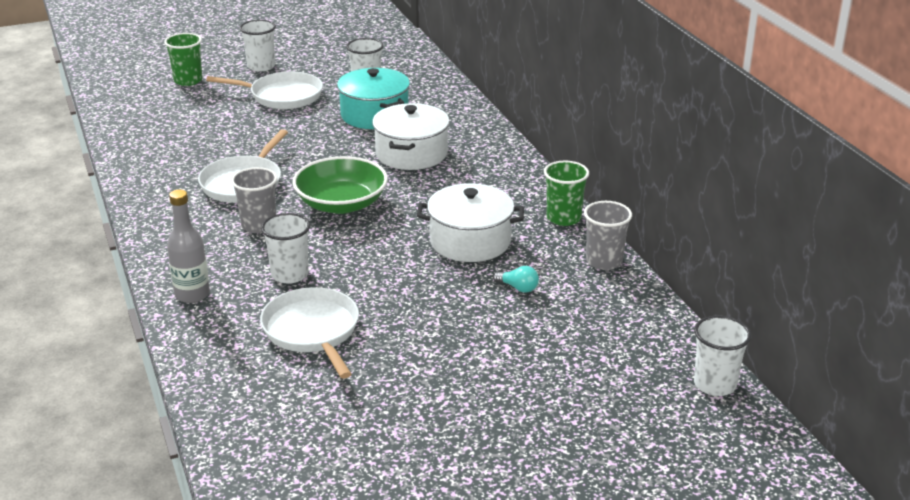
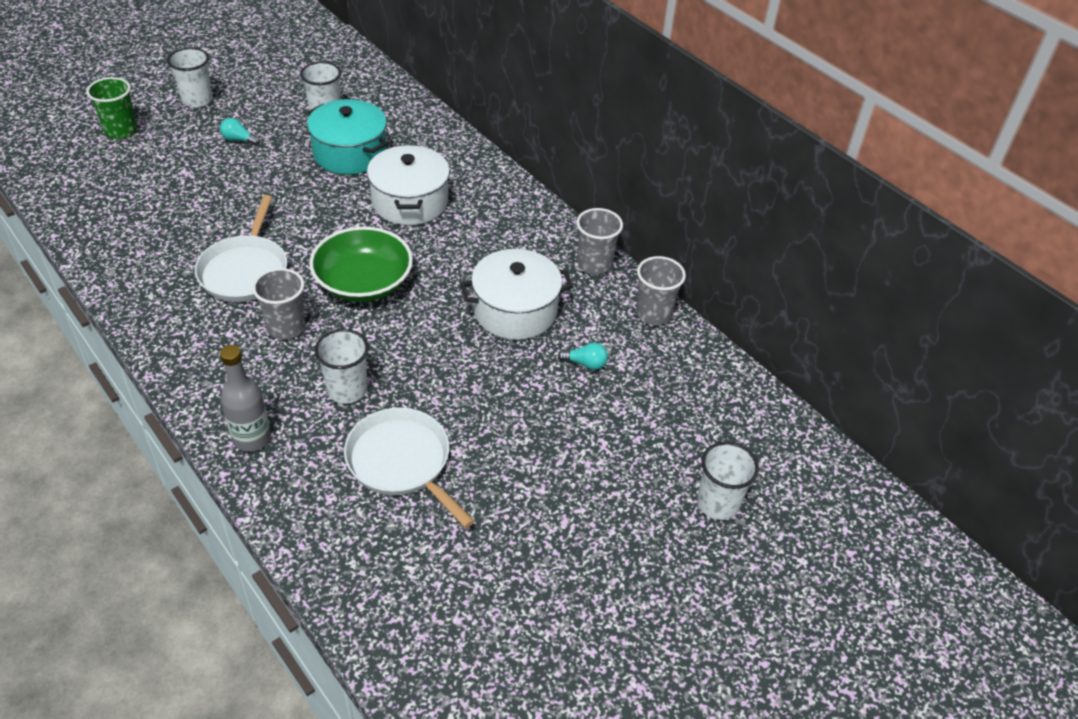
camera: 20 degrees left, 15 degrees up
(282, 96) = (238, 140): white pan -> turquoise light bulb
(563, 218) = (594, 264): green cup -> grey cup
(715, 384) = (809, 448): white cup -> white cup (717, 503)

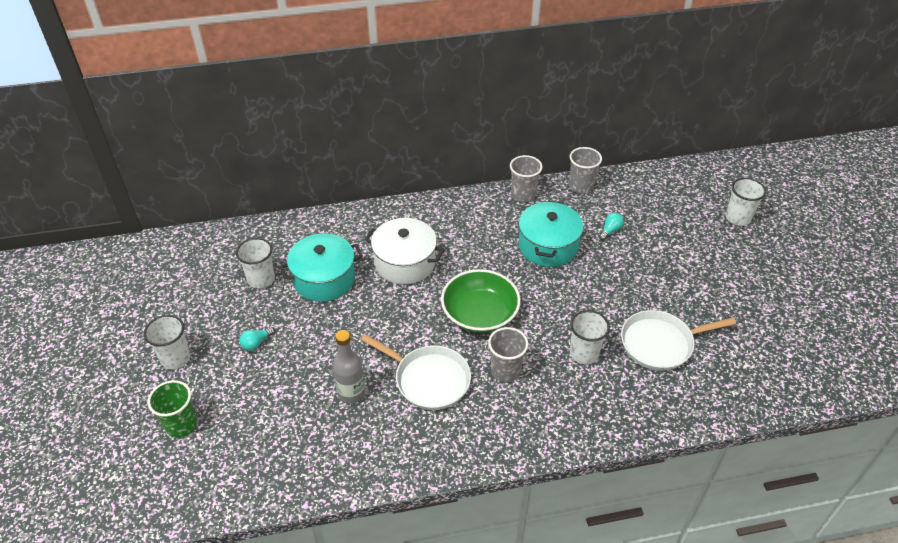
camera: 60 degrees left, 0 degrees up
(251, 438) = (609, 418): grey bottle -> grey bottle (351, 393)
(515, 311) = (548, 246): white pot -> turquoise pot

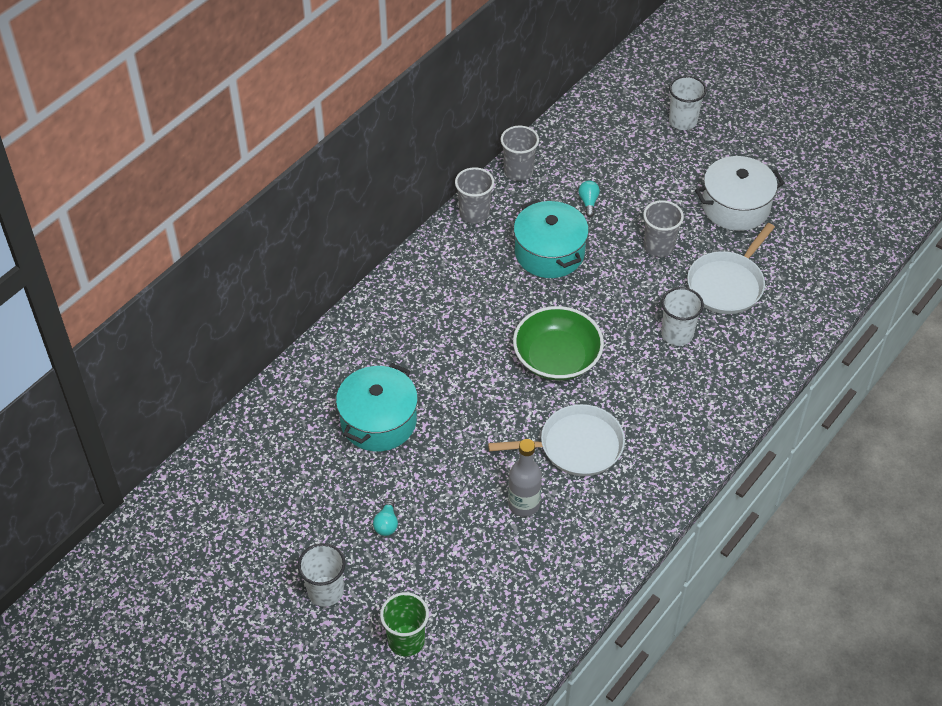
camera: 40 degrees left, 5 degrees up
(261, 279) = (316, 463): white cup -> none
(405, 262) = (437, 354): white pot -> white pot (735, 206)
(505, 370) = (630, 393): grey cup -> grey cup (658, 247)

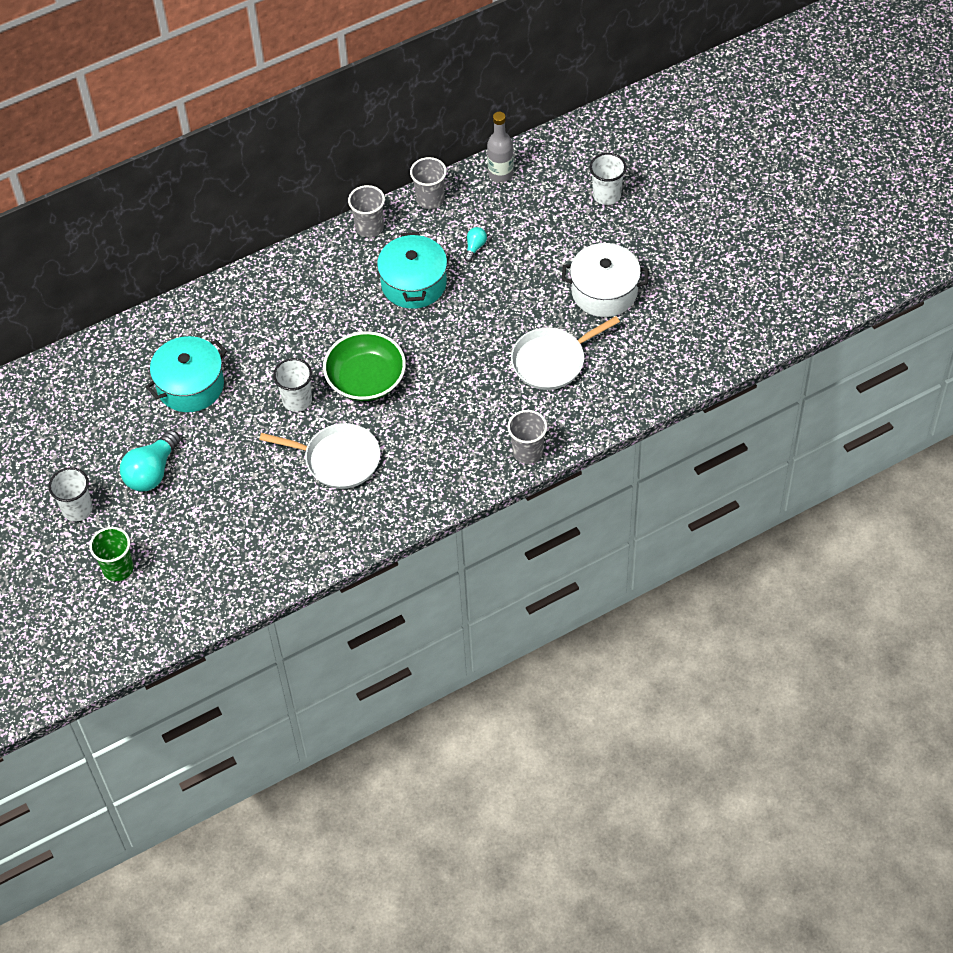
camera: 25 degrees right, 5 degrees up
(386, 523) = (152, 472): turquoise light bulb -> turquoise light bulb, size x2.04
(524, 504) = (268, 493): grey bottle -> grey bottle (500, 174)
(658, 247) = (512, 308): grey cup -> grey cup (527, 452)
(677, 334) = (480, 391): white cup -> white cup (297, 400)

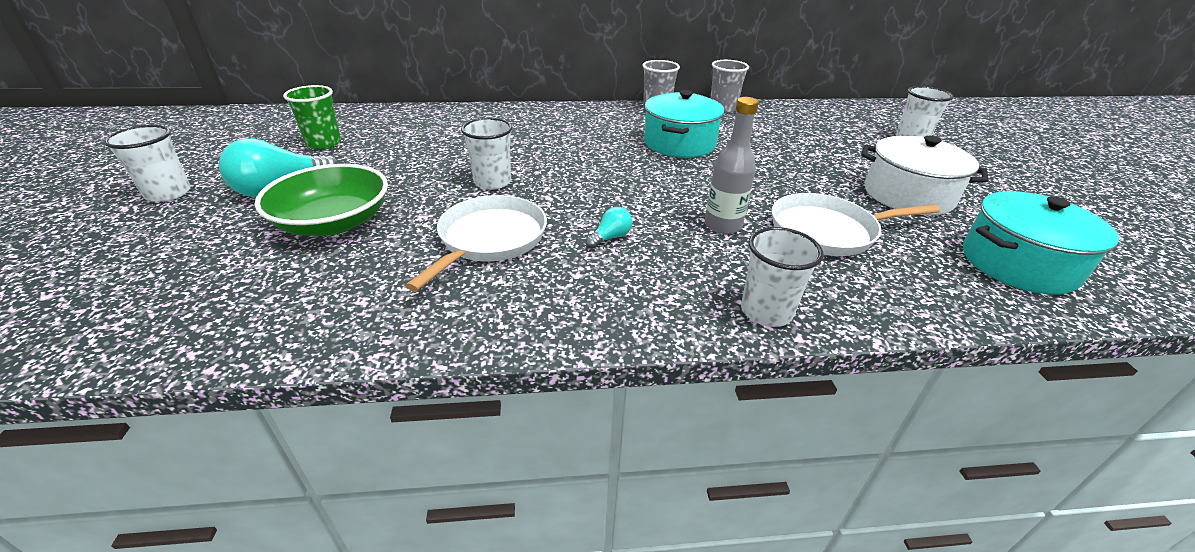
camera: 20 degrees right, 20 degrees down
(118, 568) = (110, 255): green cup -> green cup (324, 143)
(190, 385) = (402, 148): turquoise pot -> turquoise pot (1018, 264)
(338, 459) = (490, 239): white pan -> white pan turned 105 degrees counterclockwise
(366, 379) = (581, 187): green bowl -> green bowl (334, 222)
(475, 247) = (756, 138): turquoise light bulb -> turquoise light bulb (610, 237)
(500, 174) = (797, 110): grey bottle -> grey bottle (723, 225)
(527, 452) = (766, 311): grey cup -> white cup

